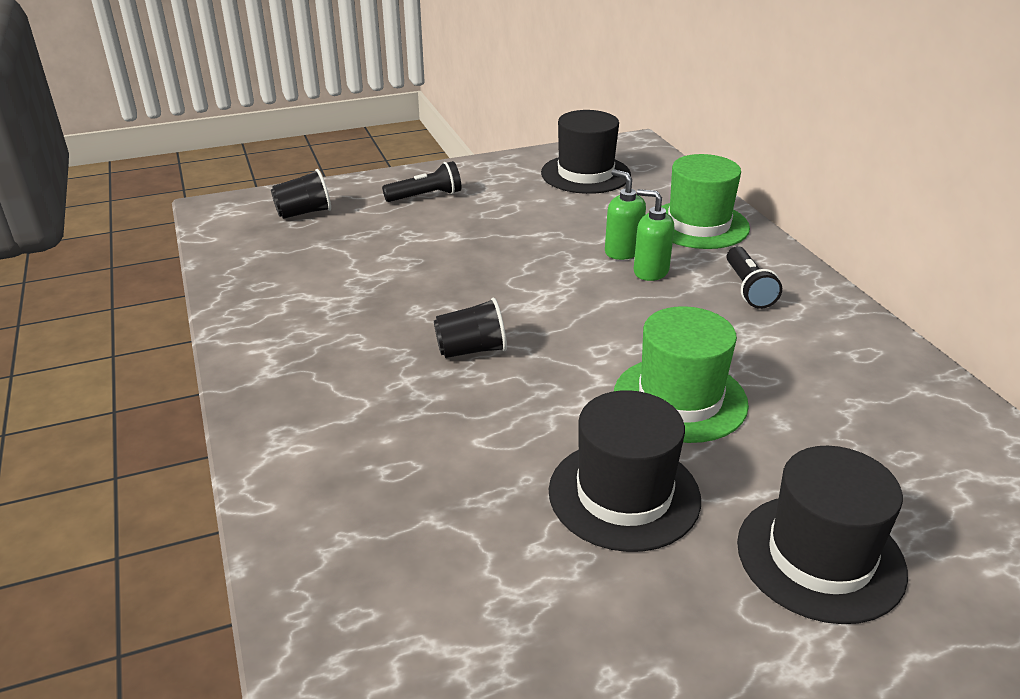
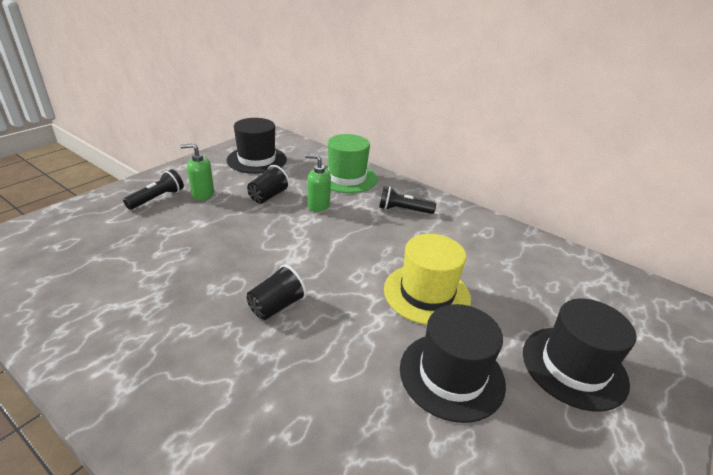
camera: 35 degrees left, 0 degrees up
(304, 213) = (62, 235): black cup -> black cup (268, 196)
(650, 271) = (344, 214): green soap dispenser -> green soap dispenser (202, 194)
(680, 399) = (426, 293): green hat -> yellow hat
(748, 288) = (403, 210): black flashlight -> black flashlight turned 135 degrees clockwise

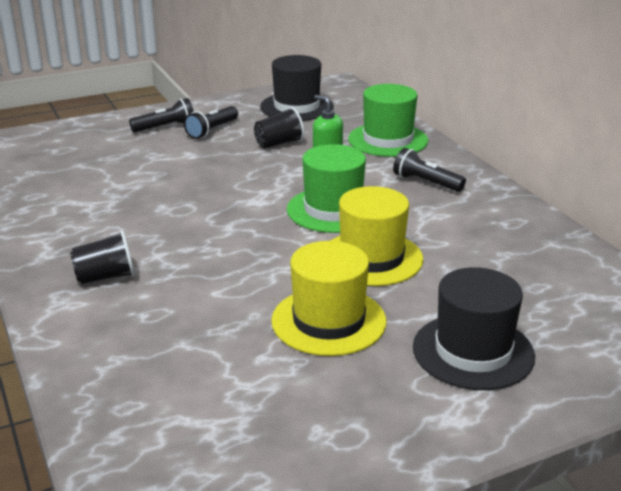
camera: 30 degrees right, 5 degrees down
(202, 194) = (212, 130): green soap dispenser -> black flashlight
(276, 306) = (208, 233): black cup -> black cup (106, 277)
(360, 252) = (333, 210): none -> green hat
(451, 375) = (328, 321): black hat -> yellow hat

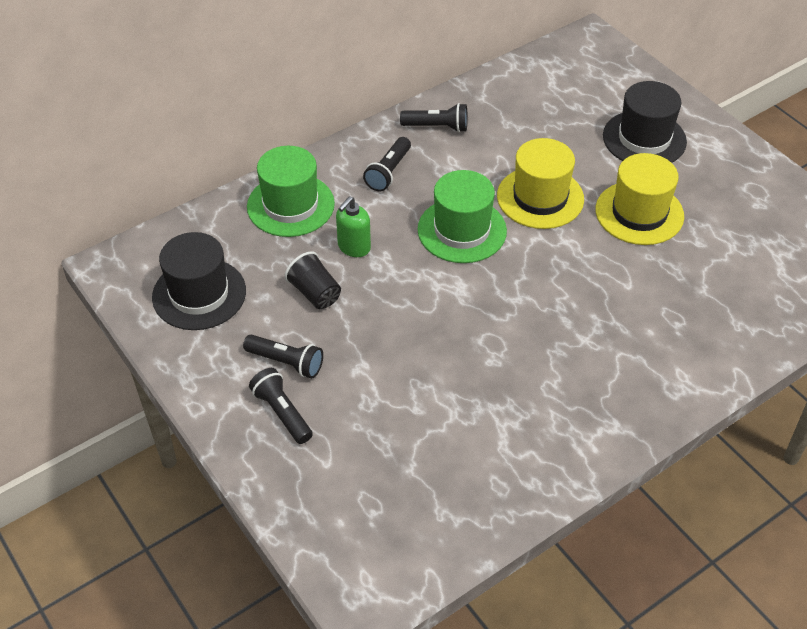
camera: 100 degrees left, 20 degrees up
(106, 277) = (633, 366): black cup -> none
(497, 212) = (437, 127): none -> black flashlight

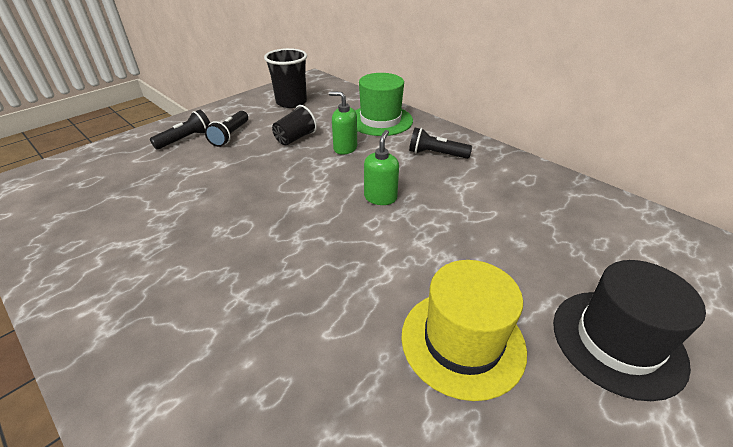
camera: 80 degrees right, 10 degrees down
(199, 294) = (291, 102): black hat -> black cup
(437, 127) = (509, 172): black flashlight -> none
(462, 230) = (380, 197): green hat -> green soap dispenser
(540, 197) = (447, 245): yellow hat -> none

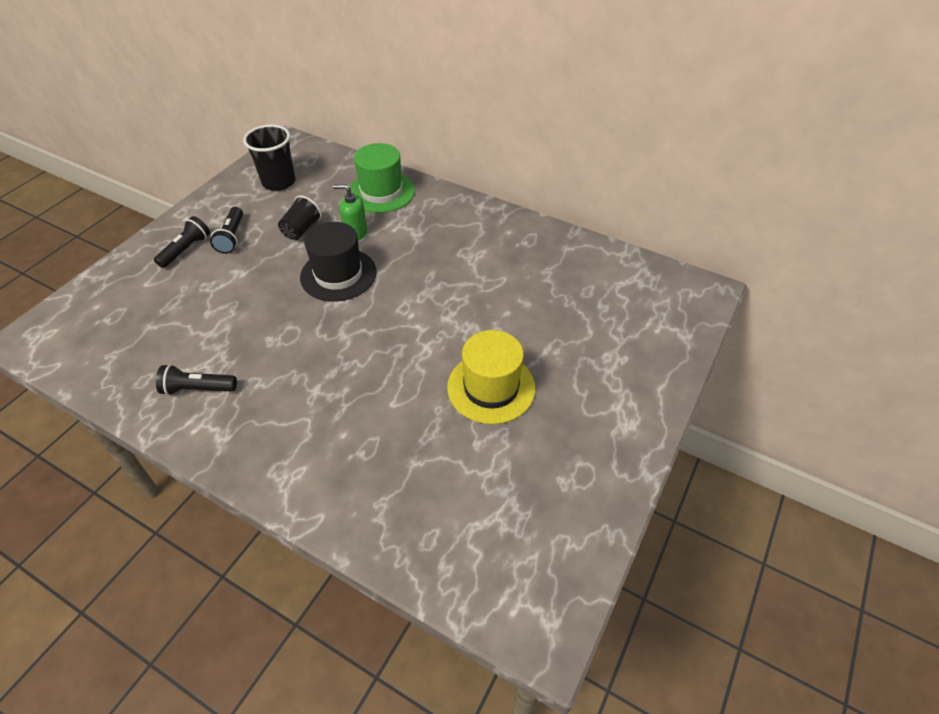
camera: 15 degrees left, 10 degrees up
(380, 197) = (404, 282): green soap dispenser -> none
(436, 154) = (444, 225): black flashlight -> black flashlight (198, 389)
(617, 341) = (595, 365): black hat -> black hat (338, 274)

